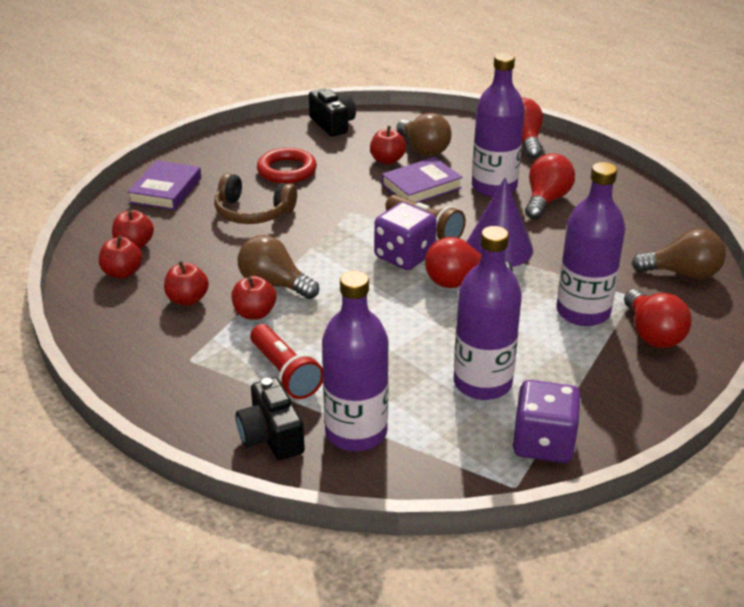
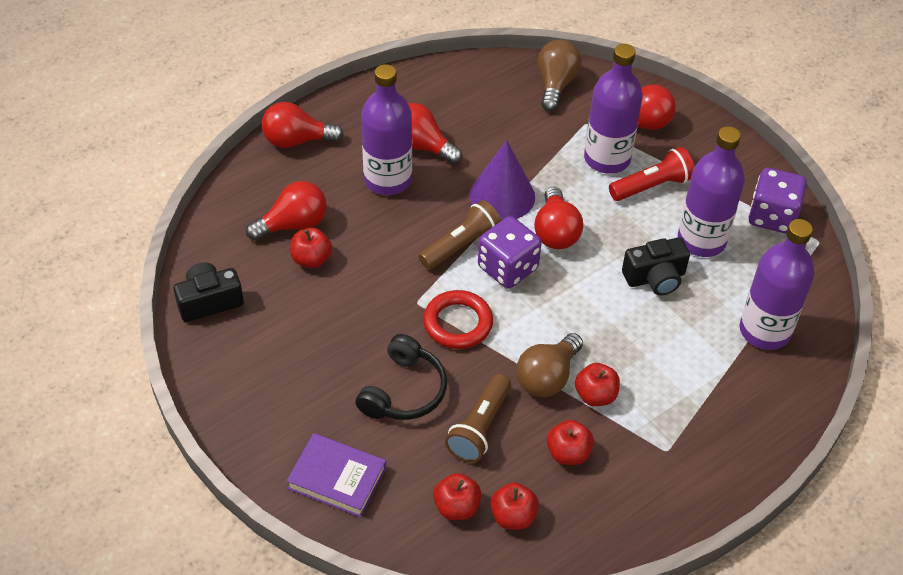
camera: 85 degrees left, 15 degrees up
(215, 251) = (479, 427): none -> brown flashlight
(252, 212) = (403, 391): brown headphones -> black headphones
(271, 436) = (771, 389): black camera -> black camera (655, 278)
(285, 373) = (688, 375): red flashlight -> red flashlight (652, 186)
(287, 170) = (315, 354): red ring -> red ring (458, 323)
(421, 186) = (375, 237): purple book -> none
(423, 149) = (293, 224): brown light bulb -> red light bulb

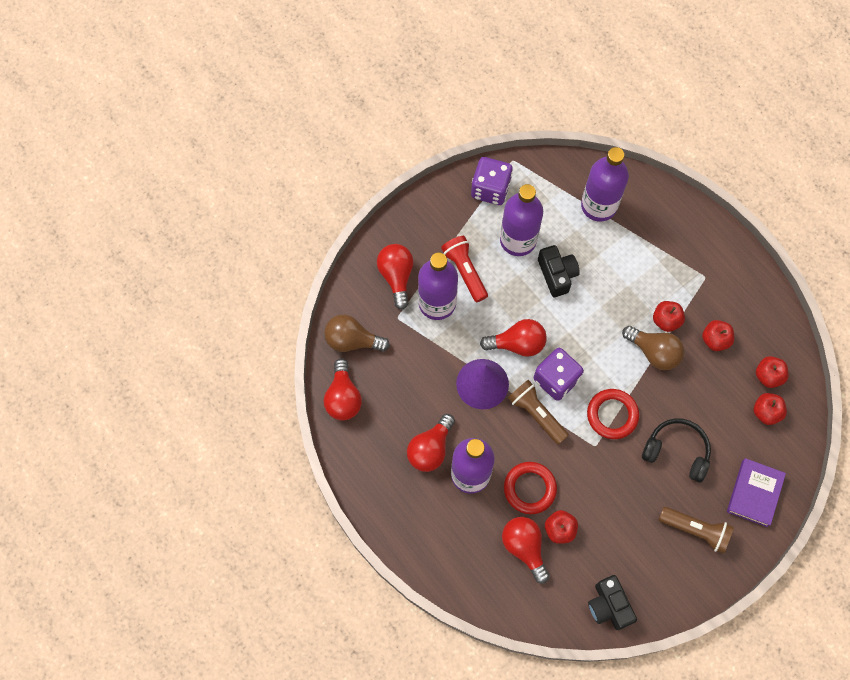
camera: 90 degrees left, 20 degrees up
(297, 141) = (429, 554): red light bulb -> red light bulb (343, 397)
(365, 233) = (529, 488): none -> red ring
(479, 427) = (701, 398): brown flashlight -> brown flashlight (696, 530)

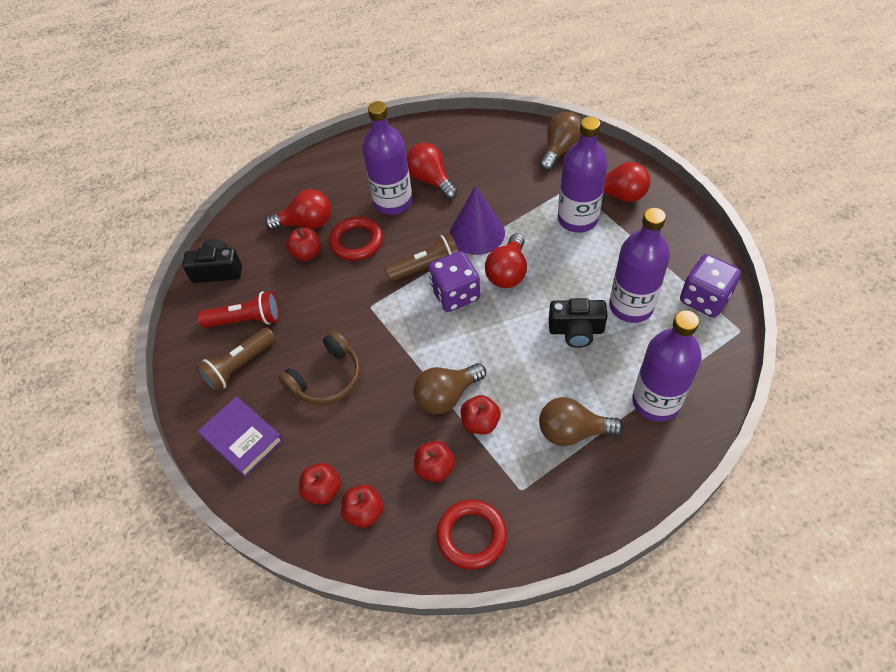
camera: 115 degrees right, 15 degrees down
(343, 397) = (507, 133): red light bulb -> none
(465, 271) = (607, 250): red flashlight -> red flashlight (246, 320)
(612, 415) = (394, 331): red ring -> red ring (471, 536)
(646, 255) = (572, 431): none -> brown light bulb
(676, 451) = (326, 378): black headphones -> brown headphones

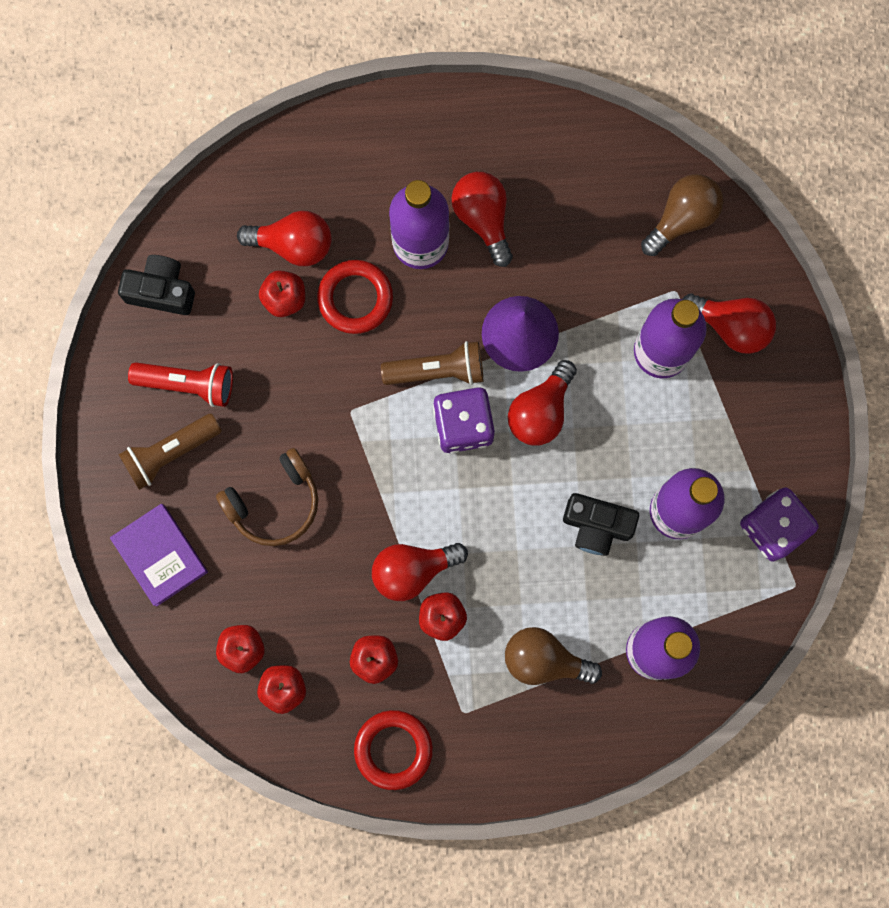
camera: 10 degrees right, 25 degrees up
(447, 396) = (413, 570): brown light bulb -> red light bulb

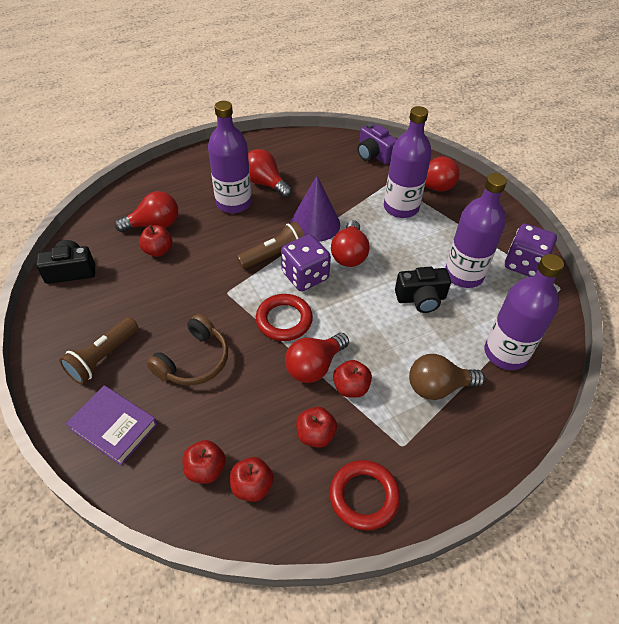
camera: 25 degrees left, 30 degrees down
(188, 384) = (105, 314): red flashlight -> none
(355, 298) = (205, 237): red ring -> red ring (284, 320)
(682, 218) = (374, 155): brown light bulb -> purple camera

